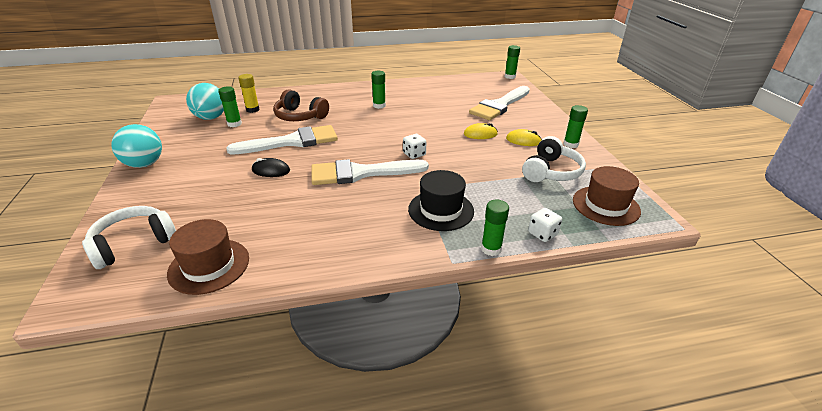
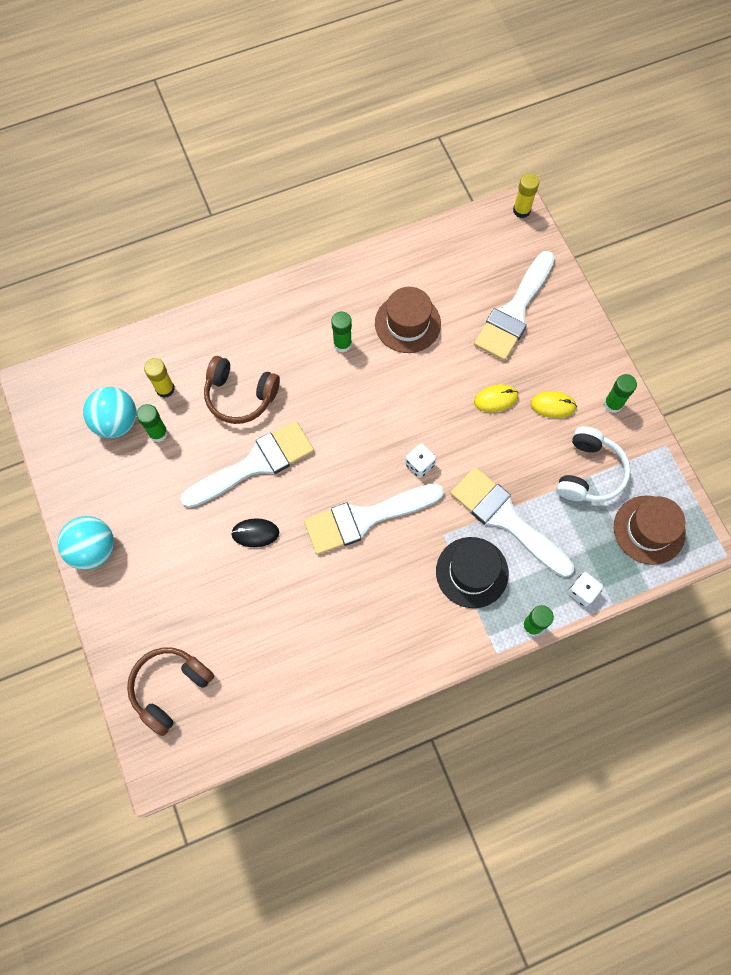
camera: 10 degrees left, 35 degrees up
(134, 243) = (170, 688): white headphones -> brown headphones
(209, 266) = (263, 703): brown hat -> brown hat (407, 323)
(477, 186) = (506, 519): none -> white brush
(510, 76) = (521, 210): green glue stick -> yellow glue stick

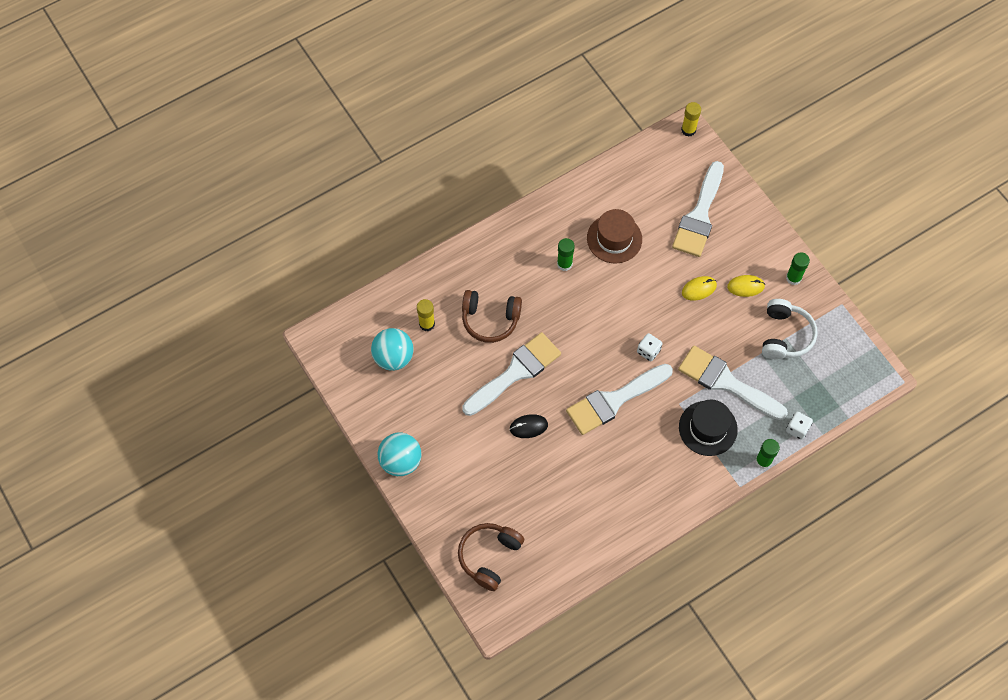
camera: 10 degrees left, 5 degrees down
(158, 433) = (430, 360): green glue stick -> none
(649, 529) = (840, 372): brown hat -> none

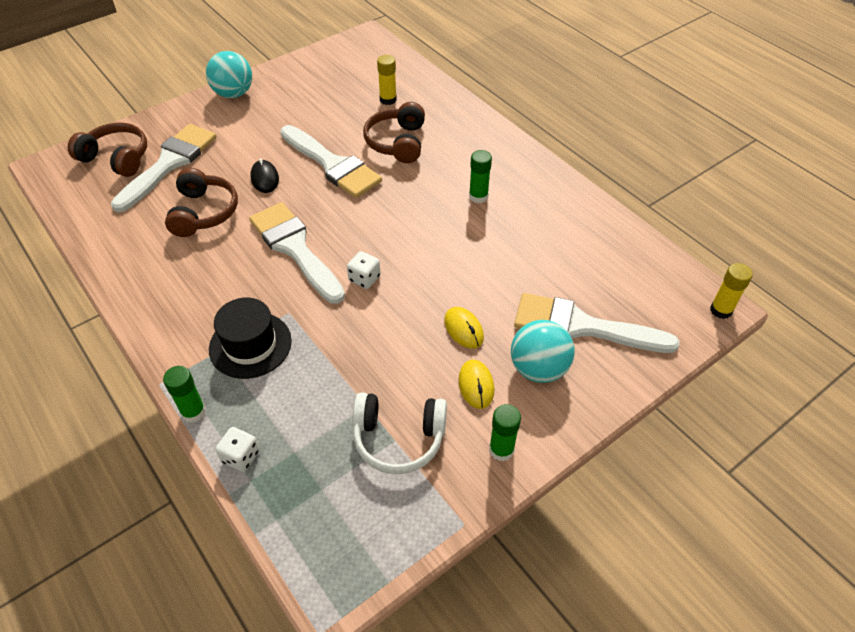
camera: 85 degrees right, 15 degrees down
(393, 357) = (348, 81): turquoise ball -> turquoise ball (538, 368)
(568, 473) = (203, 212): none -> brown headphones
(614, 239) = (523, 239): brown hat -> none
(726, 382) = (319, 364): white brush -> white brush (169, 164)

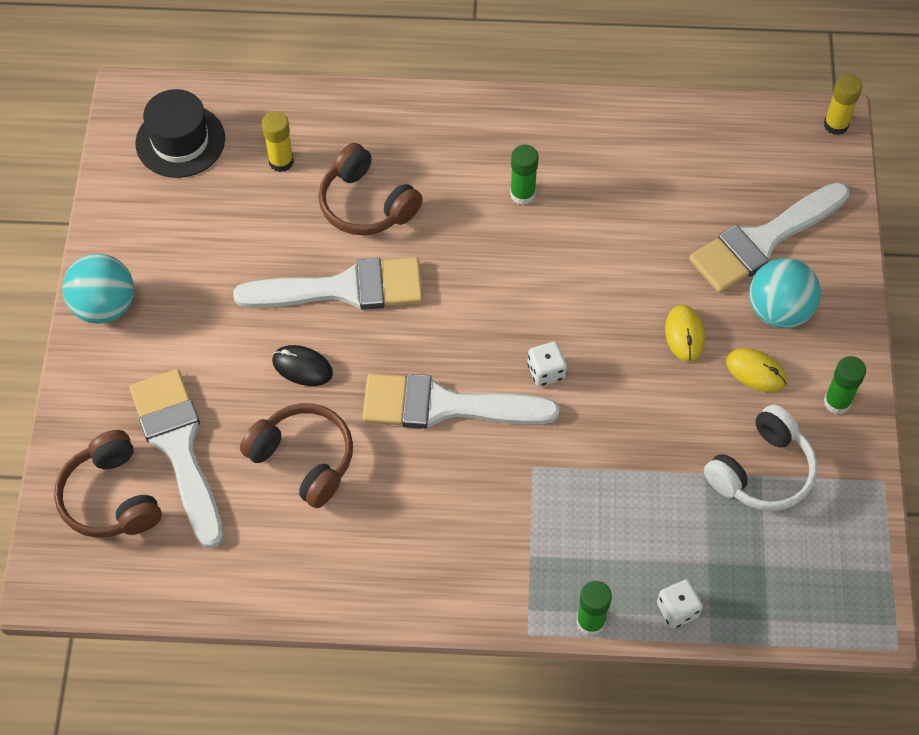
camera: 50 degrees left, 10 degrees up
(116, 158) = (111, 498): brown headphones -> brown headphones turned 90 degrees counterclockwise
(250, 345) = (546, 525): black hat -> black hat (180, 141)
(463, 329) = (684, 334): yellow mouse -> yellow mouse turned 75 degrees clockwise

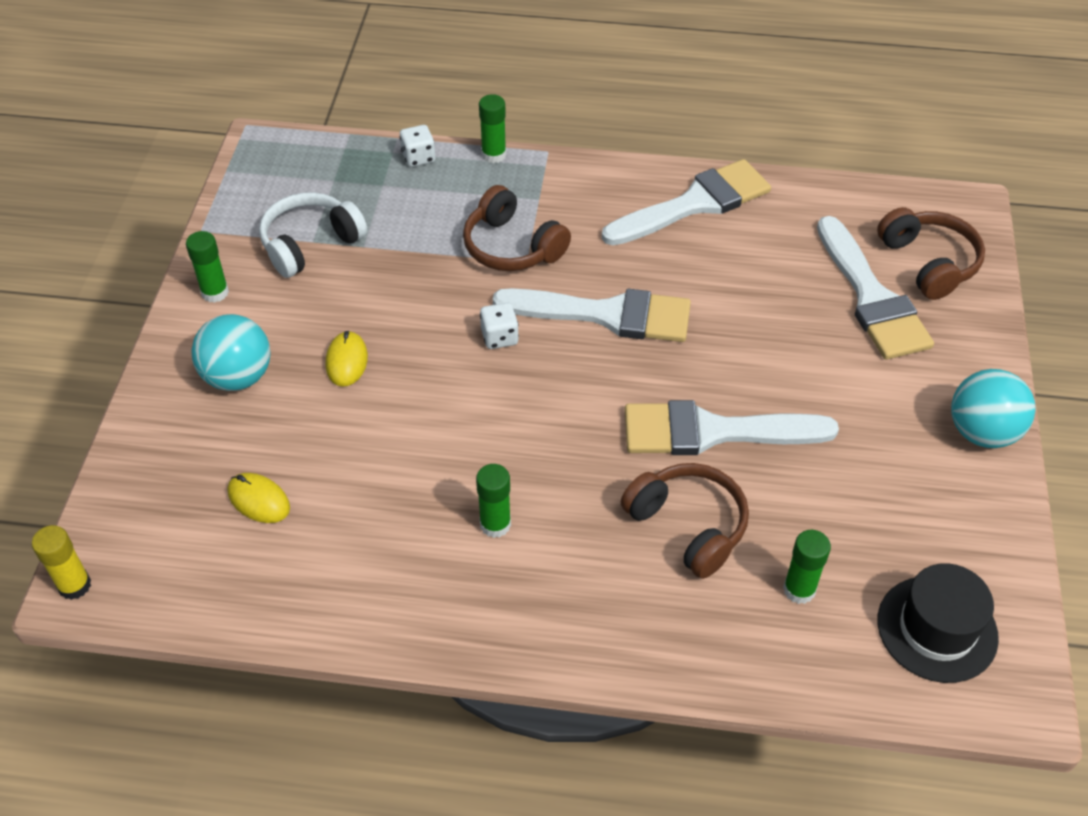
camera: 175 degrees left, 10 degrees down
(281, 161) = (799, 590): yellow glue stick -> green glue stick
(302, 367) = (754, 358): black mouse -> none
(304, 459) = (747, 280): brown headphones -> brown headphones (512, 247)
(755, 371) = (285, 323): yellow mouse -> yellow mouse (259, 500)
(763, 240) = (225, 449): white brush -> white brush (694, 204)

